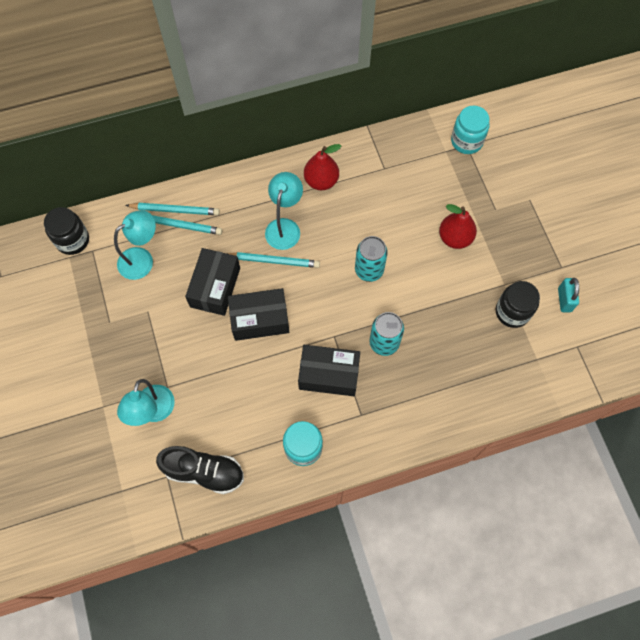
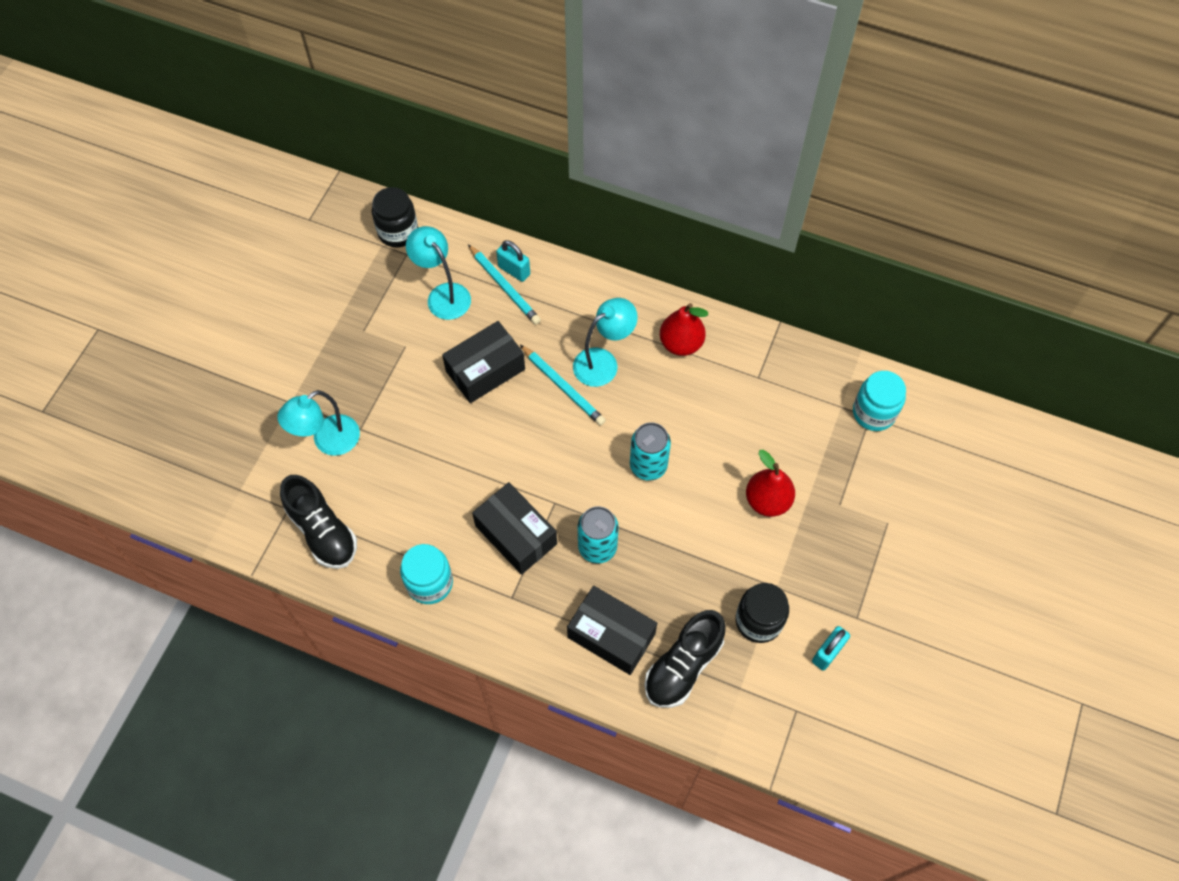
camera: 40 degrees right, 5 degrees down
(142, 259) = (443, 294): turquoise lamp -> turquoise lamp turned 135 degrees counterclockwise
(175, 210) = (514, 270): turquoise pencil -> turquoise padlock
(259, 319) = (499, 432): black box -> black box (611, 635)
(495, 372) = (683, 666): none -> black shoe

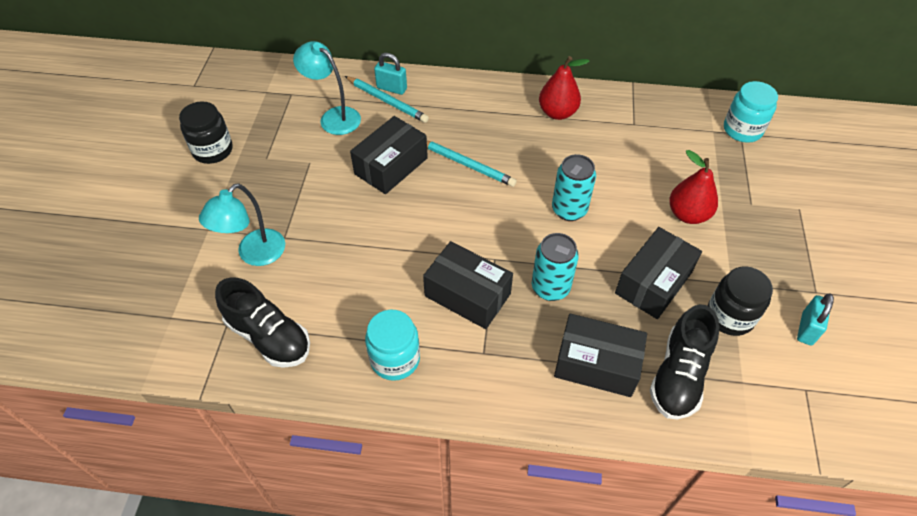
camera: 15 degrees left, 10 degrees down
(398, 232) = (278, 80): black jar -> black jar (213, 150)
(603, 362) = (496, 139): turquoise lamp -> none
(699, 567) = (653, 282): none -> black box

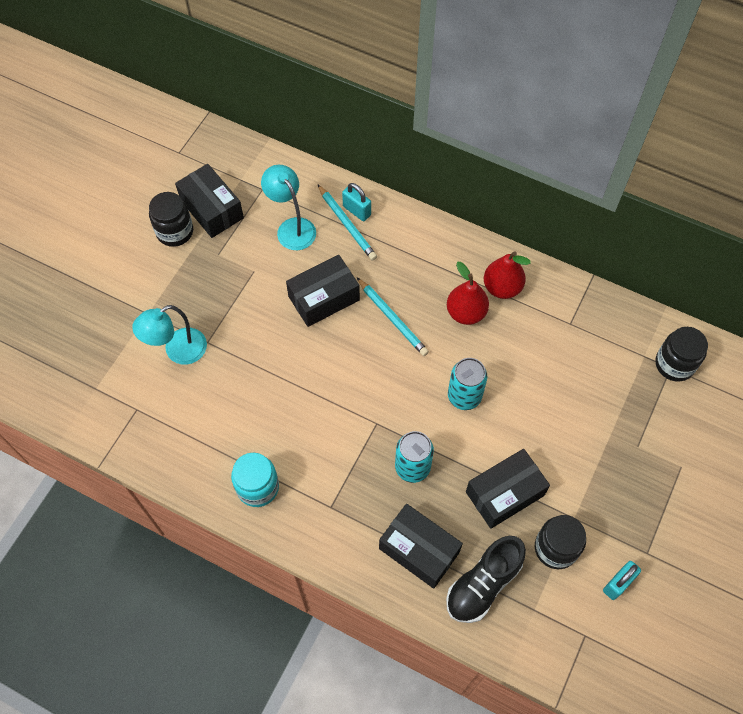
camera: 20 degrees right, 10 degrees up
(269, 336) = (166, 432): black shoe -> none
(467, 295) = (339, 450): black box -> black box (212, 209)
(688, 214) = (571, 437): red pear -> red pear (466, 313)
(742, 130) = (674, 364): turquoise jar -> black jar

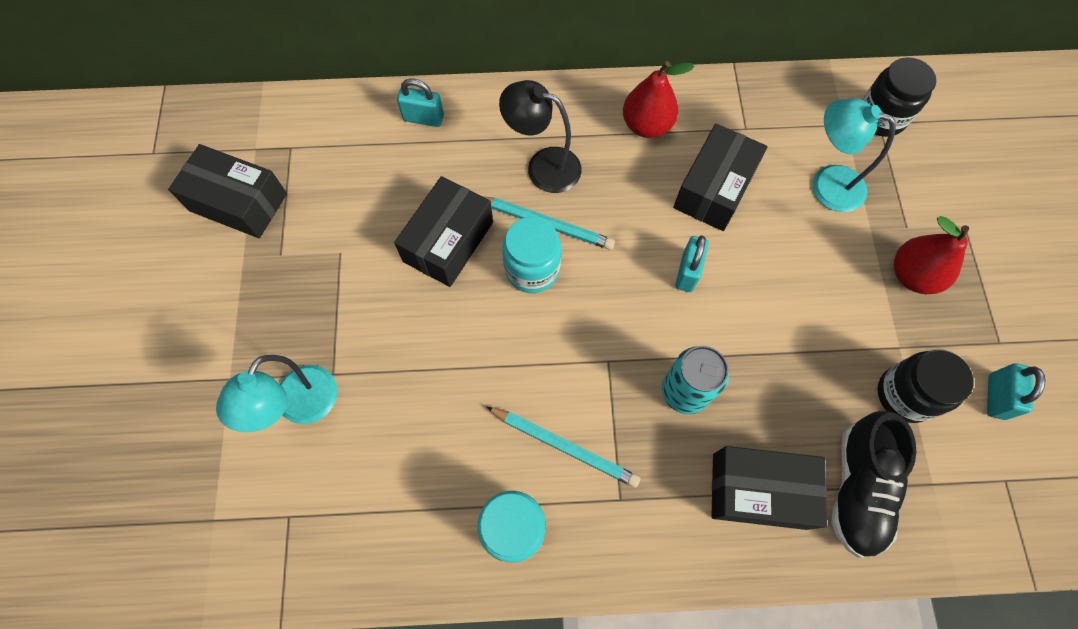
camera: 30 degrees left, 5 degrees up
(175, 232) = (205, 254): black jar -> none
(292, 227) = (356, 176): turquoise lamp -> turquoise lamp (826, 184)
(347, 224) = (422, 140): turquoise pencil -> turquoise pencil (564, 446)
(365, 342) = (532, 269): none -> turquoise jar
(414, 280) = (543, 166): none -> black lamp
(464, 396) = (687, 272): turquoise can -> turquoise padlock
(466, 313) = (625, 174): red pear -> red pear (912, 275)
(504, 493) = (807, 362): black box -> black box (714, 188)

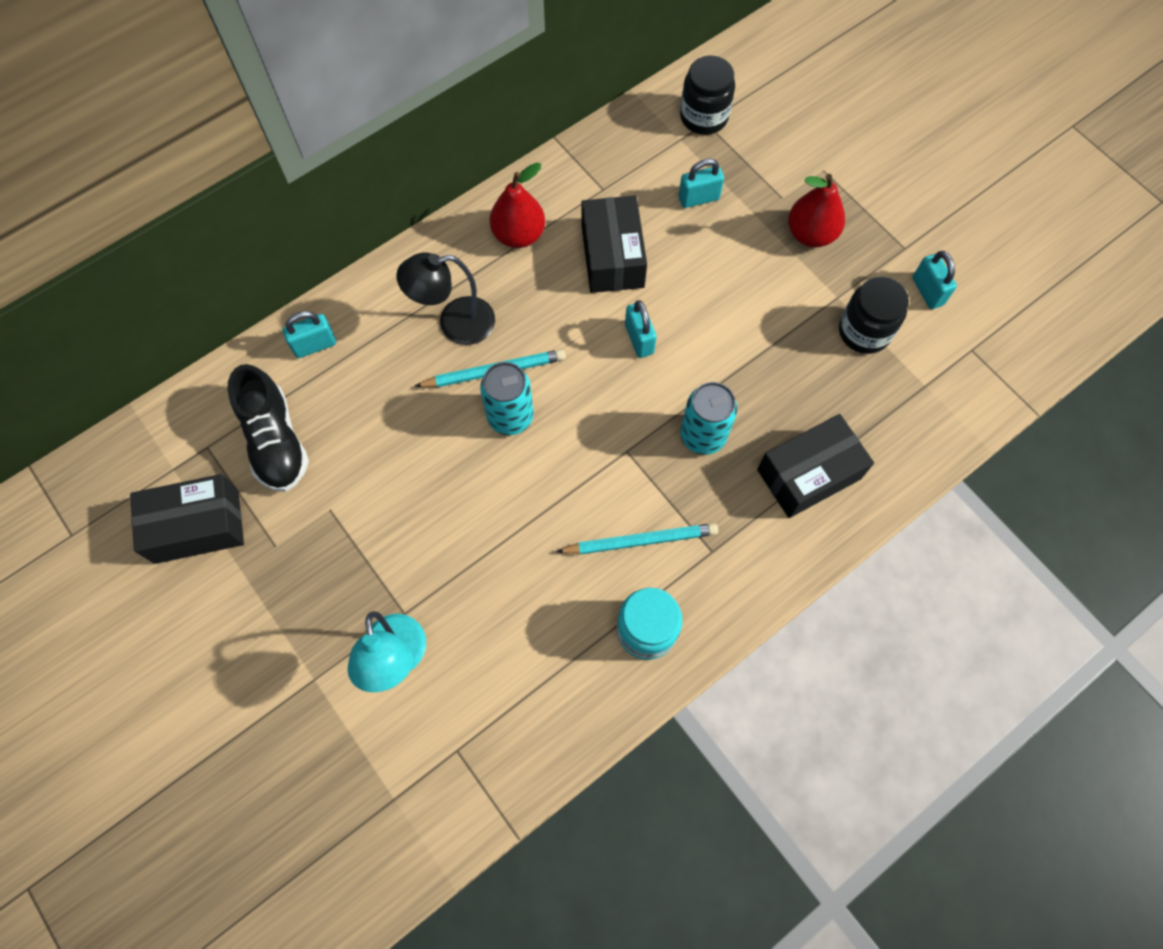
camera: 35 degrees left, 0 degrees up
(448, 241) = (420, 439): black box -> none
(532, 269) = (510, 417): turquoise jar -> turquoise can
(826, 184) = (698, 198): turquoise lamp -> turquoise padlock
(858, 488) = (876, 424): black shoe -> black shoe (276, 441)

